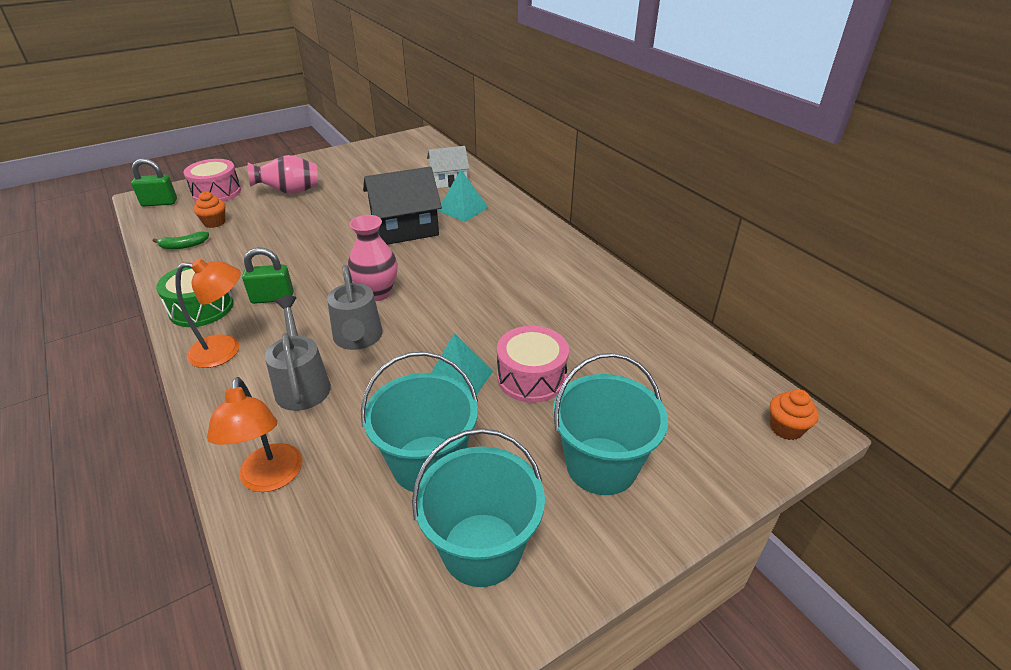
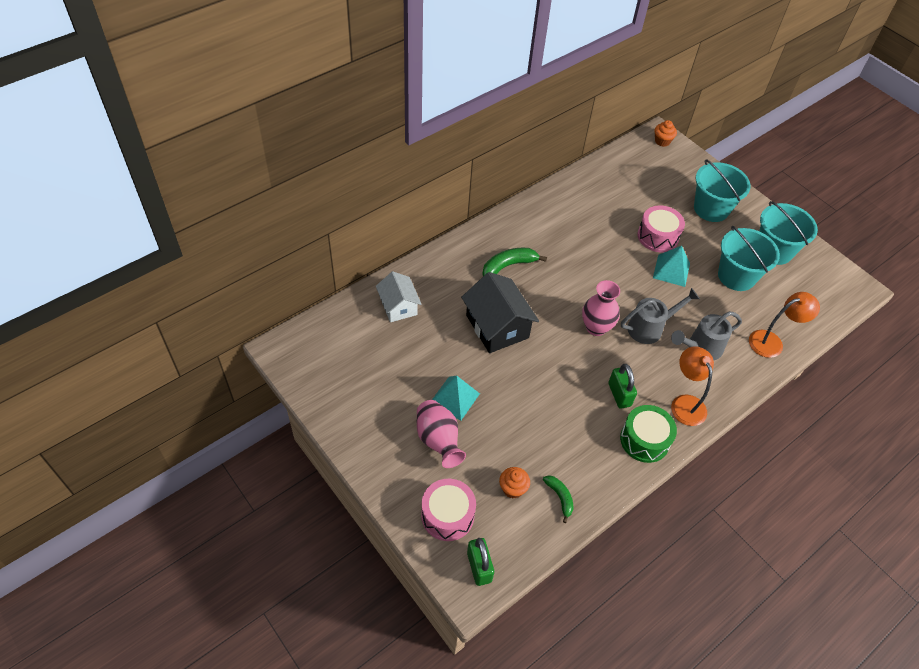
camera: 100 degrees left, 15 degrees up
(462, 209) = (456, 289): turquoise pyramid -> turquoise pyramid (454, 398)
(490, 241) = (508, 266): none -> green banana

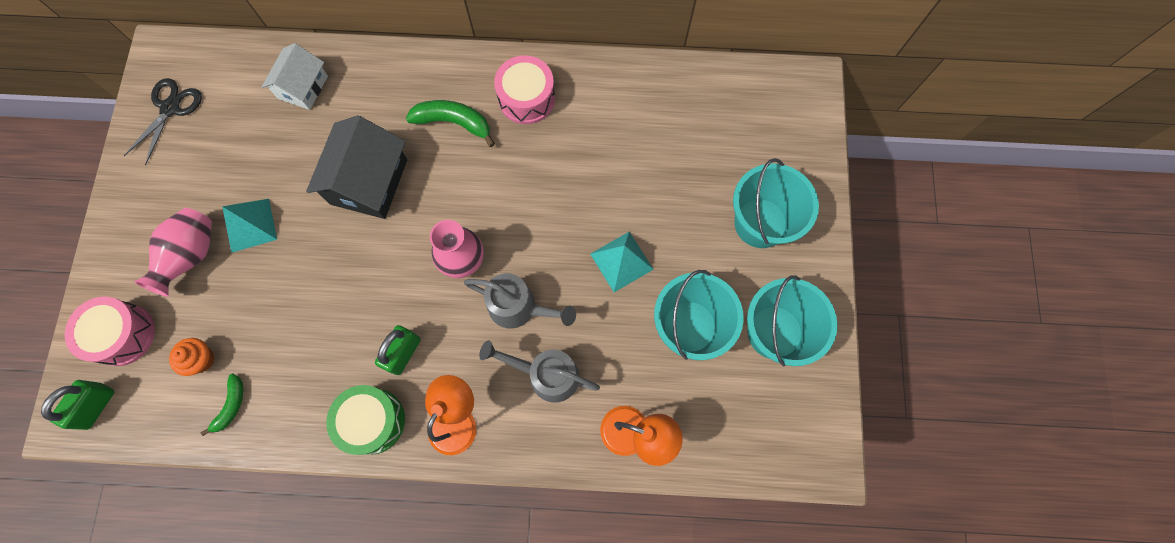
camera: 45 degrees right, 20 degrees up
(325, 374) = (170, 108): none -> black scissors
(658, 236) = (654, 209): pink drum -> pink drum (526, 98)
(662, 141) = (804, 94): orange cupcake -> none

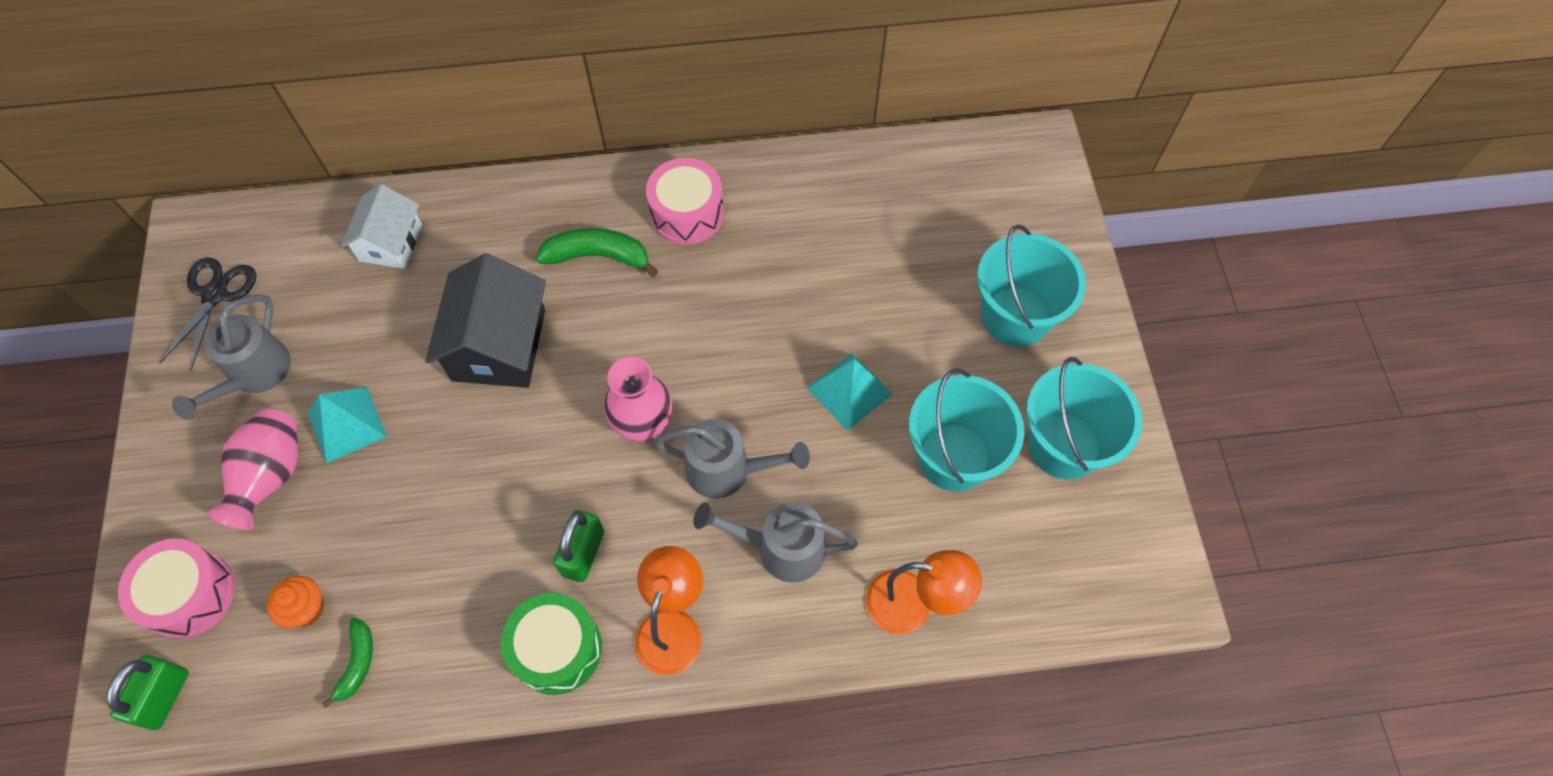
camera: 10 degrees left, 10 degrees down
(189, 176) = (254, 375): none -> grey watering can

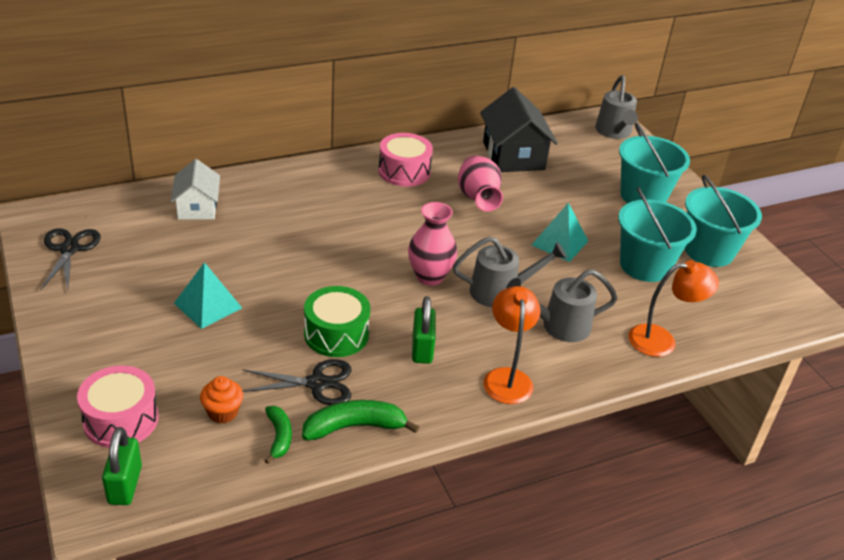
camera: 20 degrees left, 25 degrees down
(254, 375) = (121, 288): grey watering can -> grey watering can (614, 132)
(272, 476) = (160, 342): pink vase -> pink vase (478, 199)
(432, 585) = (317, 383): none -> black scissors
(499, 345) = (304, 250): black house -> black house (513, 155)
(557, 649) = (430, 403): green drum -> green drum (336, 334)
(598, 256) = (353, 198): green banana -> green banana (354, 427)

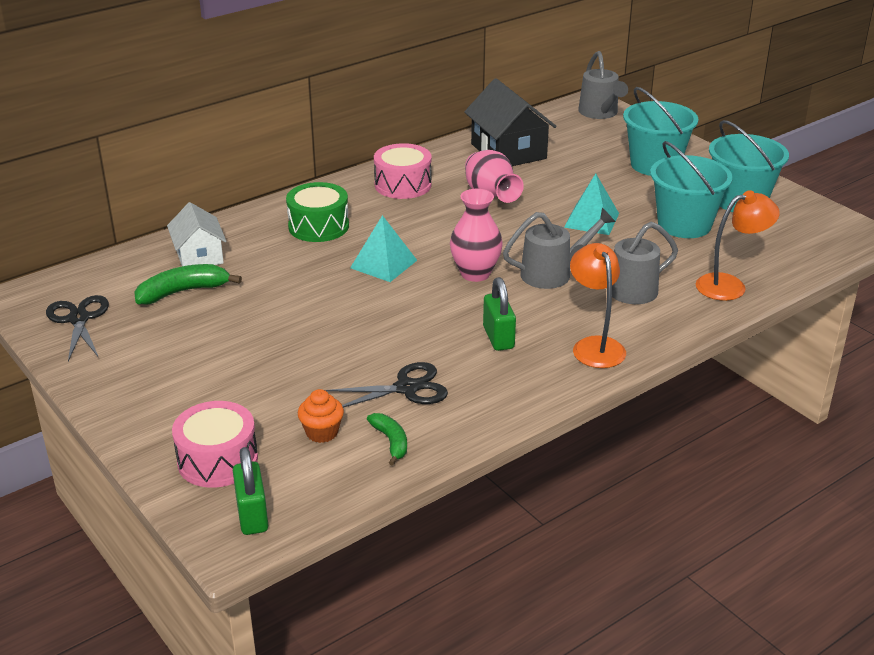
camera: 10 degrees left, 5 degrees down
(208, 305) = (257, 342): turquoise pyramid -> turquoise pyramid (383, 264)
(336, 334) = (404, 341): green drum -> green drum (318, 226)
(354, 427) = (463, 418): green banana -> green banana (183, 292)

